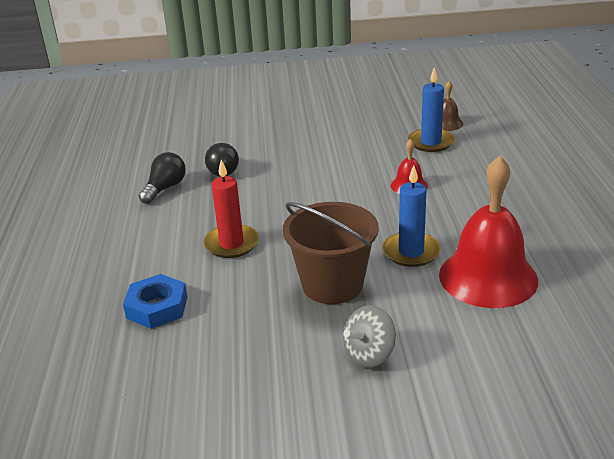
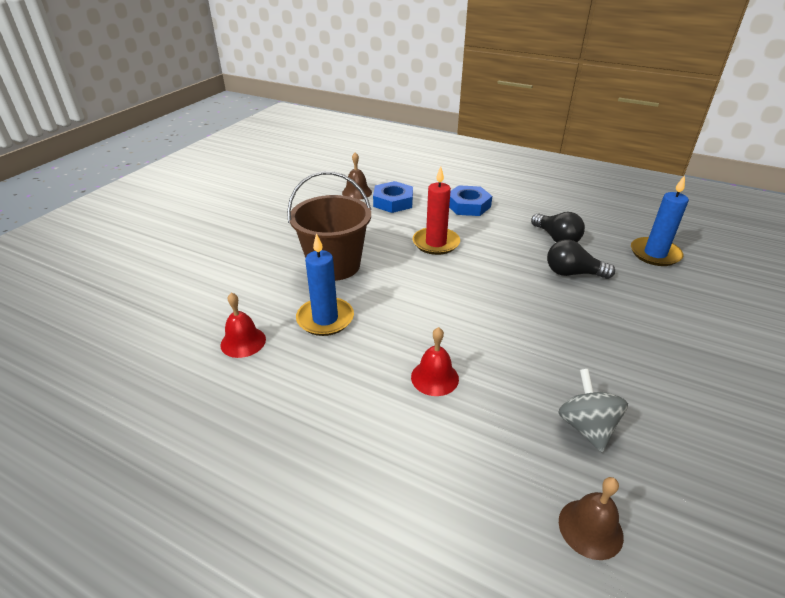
camera: 120 degrees right, 5 degrees up
(128, 252) = (468, 205): none -> blue nut
(150, 349) = (357, 192): none -> brown bell
(369, 355) = (253, 252): grey spinning top -> grey spinning top (586, 427)
(431, 142) = (531, 463): blue candle -> blue candle (655, 254)
(488, 277) = (243, 342): red bell -> red bell, size x0.46

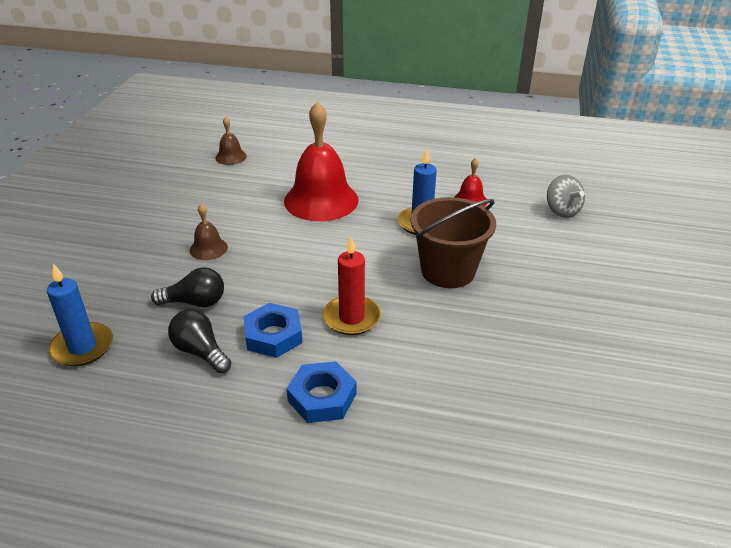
camera: 165 degrees right, 0 degrees up
(357, 192) = (501, 396): brown bell -> brown bell (208, 248)
(393, 202) = (436, 384): blue nut -> blue nut (273, 335)
(434, 377) = (321, 200): red bell -> red bell, size x2.19
(586, 427) = (220, 191): grey spinning top -> grey spinning top (562, 211)

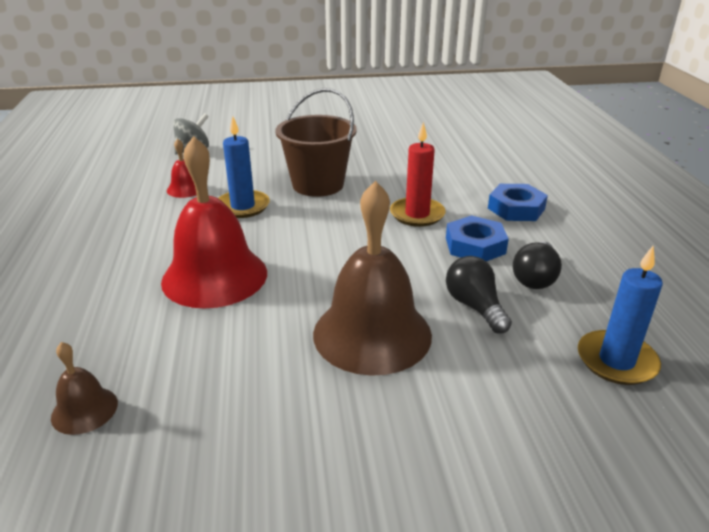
camera: 110 degrees left, 5 degrees down
(208, 248) = (372, 333): brown bell -> brown bell, size x2.19

